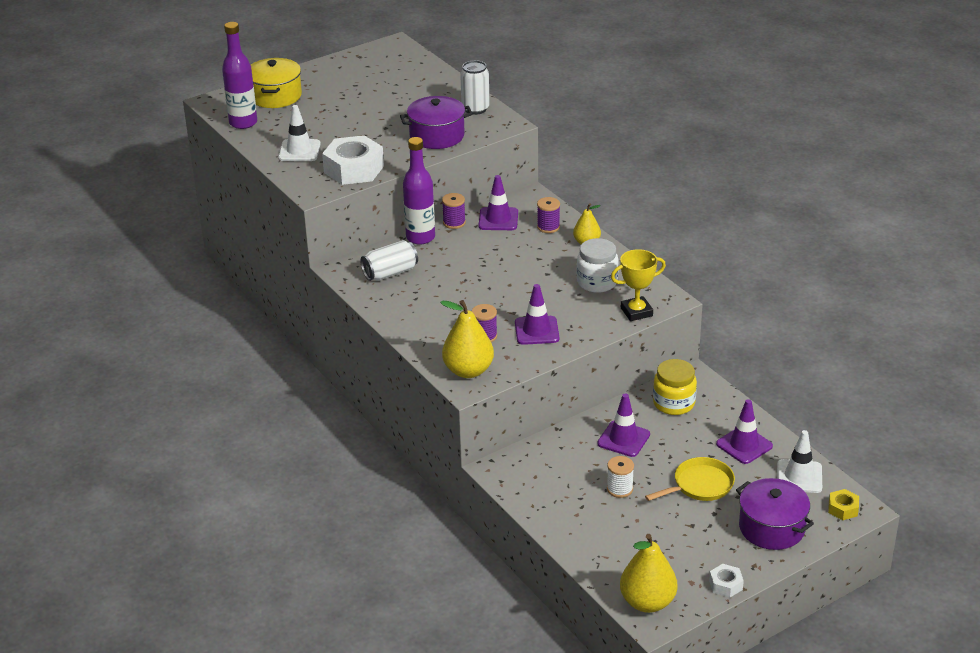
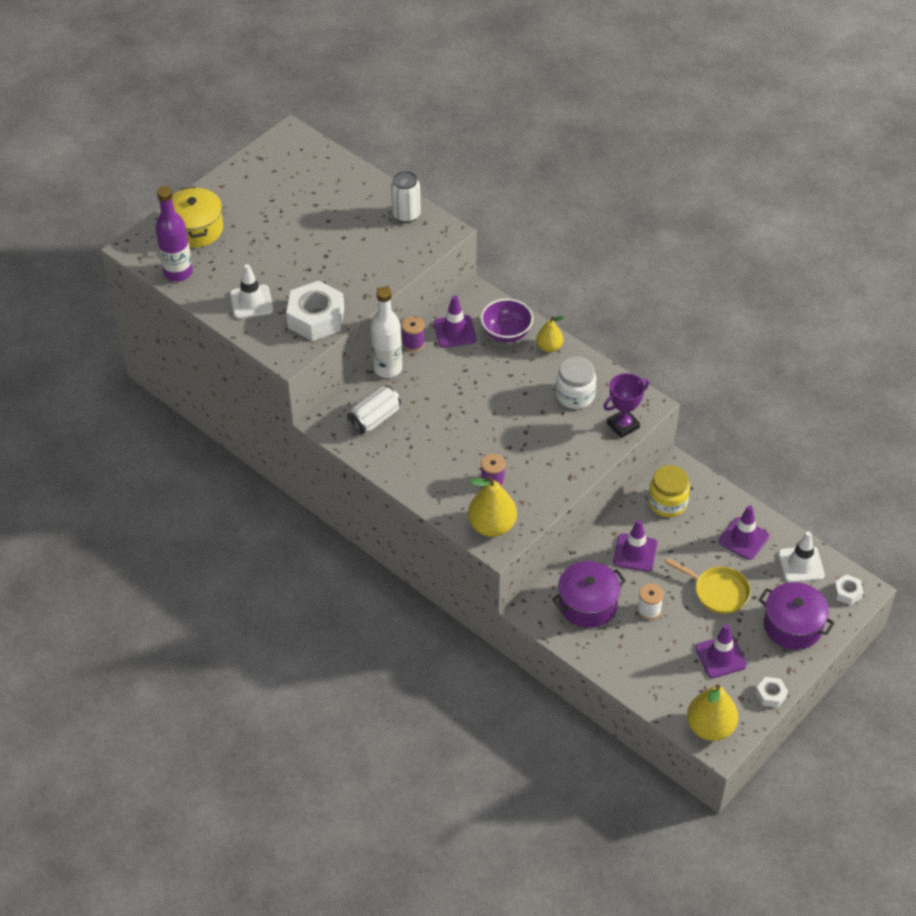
camera: 15 degrees left, 15 degrees up
(420, 237) = (387, 368): purple bottle -> white bottle
(437, 136) = (381, 259): purple pot -> purple pot (587, 604)
(536, 331) = (538, 465): purple traffic cone -> purple traffic cone (720, 656)
(548, 227) = (506, 333): purple spool -> purple bowl
(636, 312) = (623, 425): yellow trophy -> purple trophy
(699, 485) = (717, 591): yellow pan -> yellow pan turned 75 degrees clockwise
(843, 509) = (847, 592): yellow nut -> white nut

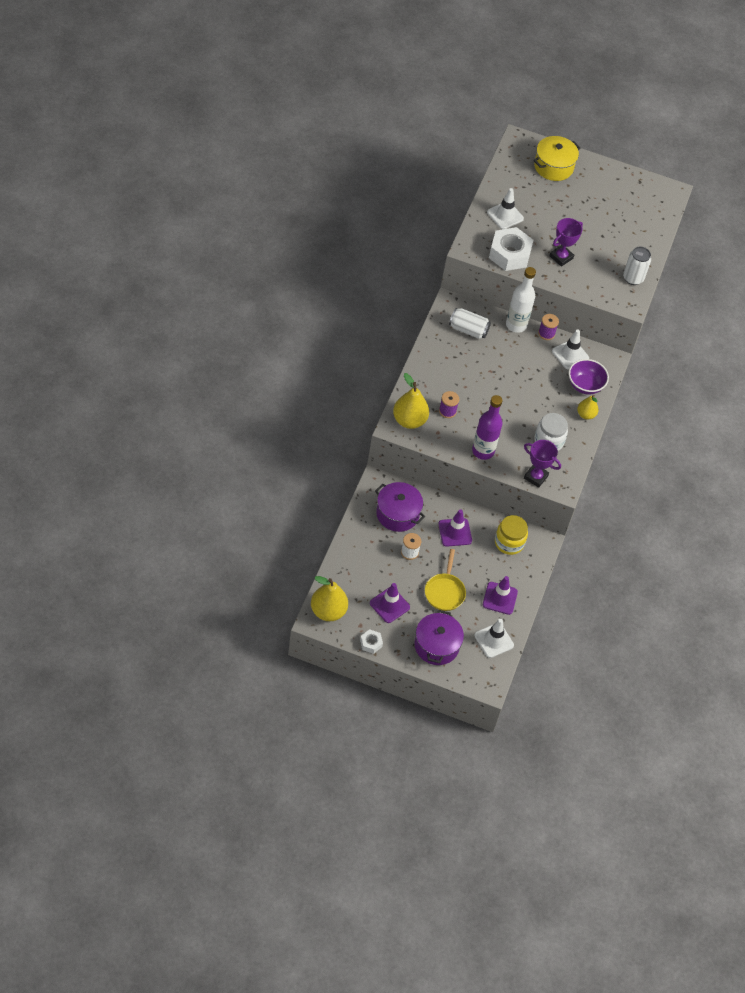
camera: 60 degrees right, 5 degrees up
(178, 272) = (510, 169): purple bottle -> purple bottle (483, 451)
(343, 270) = (561, 257): none -> purple trophy
(455, 331) = (570, 354): purple traffic cone -> white traffic cone
(847, 592) = (482, 676): white nut -> none

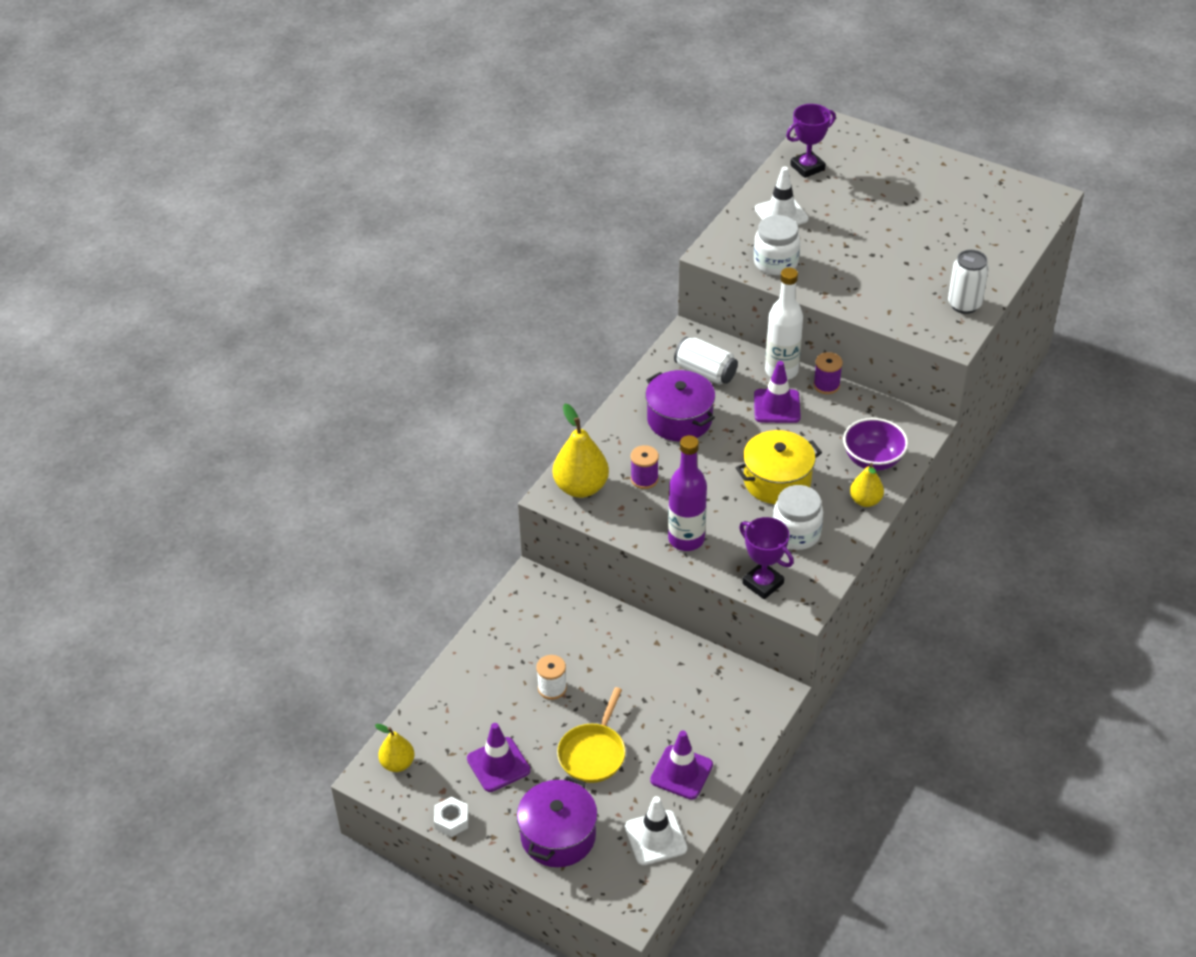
camera: 20 degrees right, 10 degrees down
(328, 611) = (397, 763): yellow pear -> yellow pear, size x0.60
(397, 514) = (548, 630): purple pot -> purple pot (679, 419)
(455, 532) = (632, 666): purple traffic cone -> purple traffic cone (776, 406)
(509, 254) = (775, 263): white nut -> white jar
(509, 542) = (716, 689): yellow jar -> none
(553, 166) = (870, 158): yellow pot -> yellow pot (777, 481)
(561, 257) = (855, 271): purple trophy -> purple trophy (807, 167)
(570, 354) = (858, 416): white traffic cone -> none

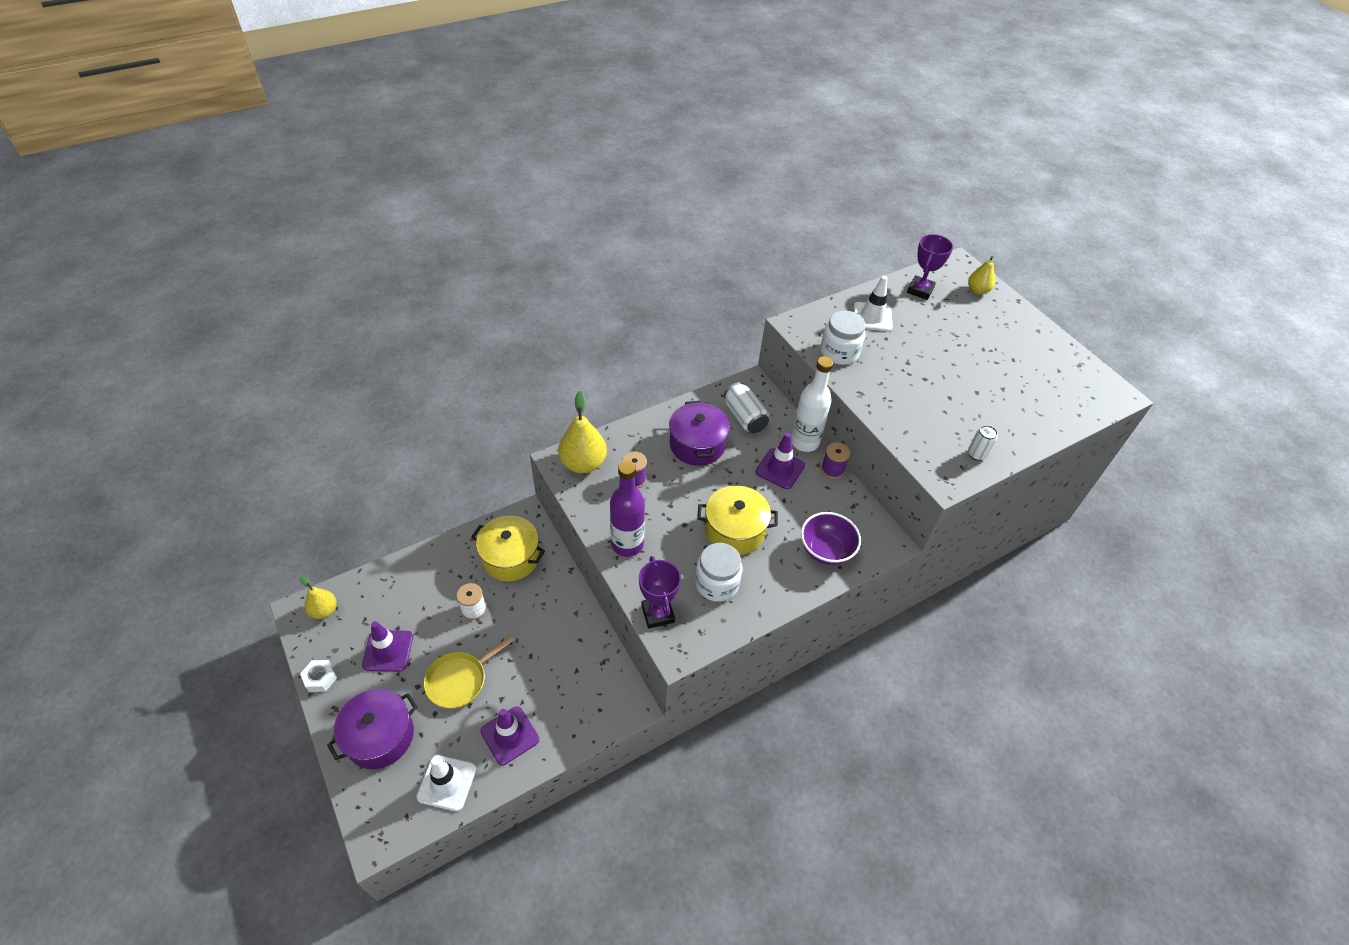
camera: 25 degrees right, 5 degrees up
(548, 625) = (510, 557): none -> yellow pot
(807, 167) = (920, 290): purple trophy -> purple trophy turned 60 degrees counterclockwise
(865, 501) = (794, 583): yellow pear -> yellow pear (977, 290)
(964, 304) = (976, 454): white can -> white can, size x0.62

